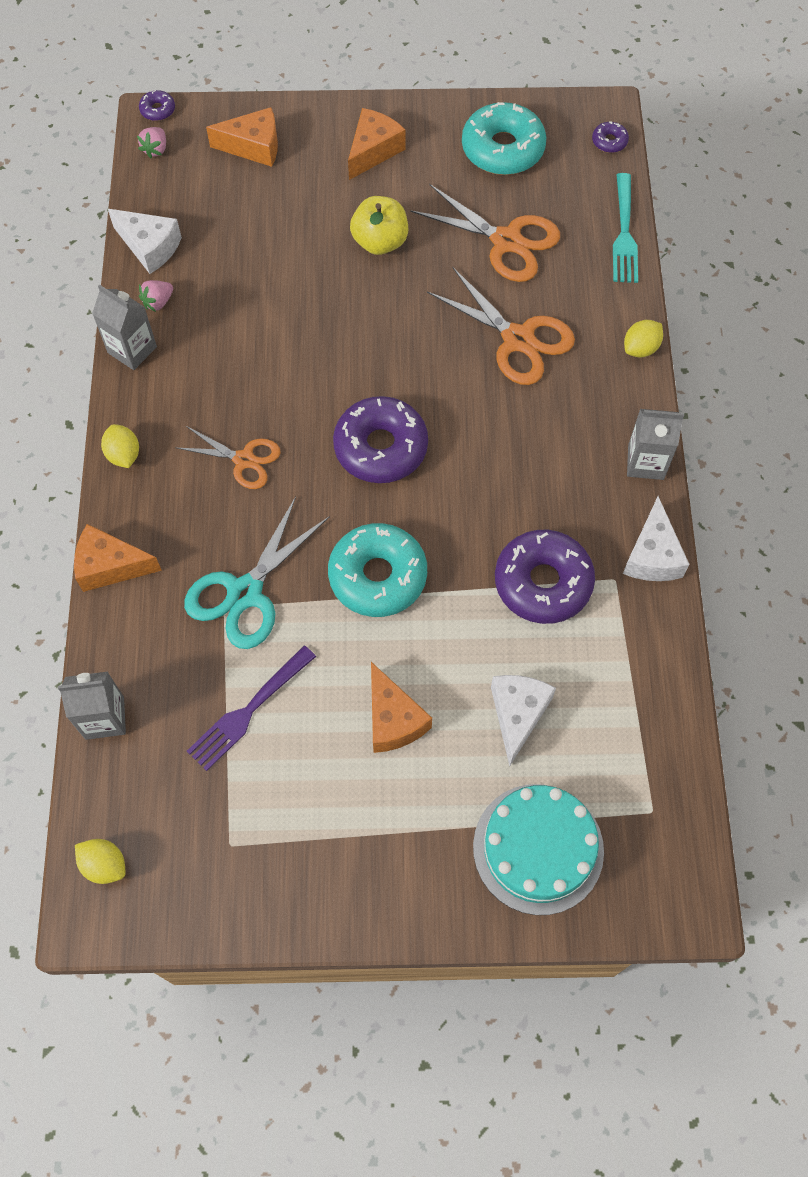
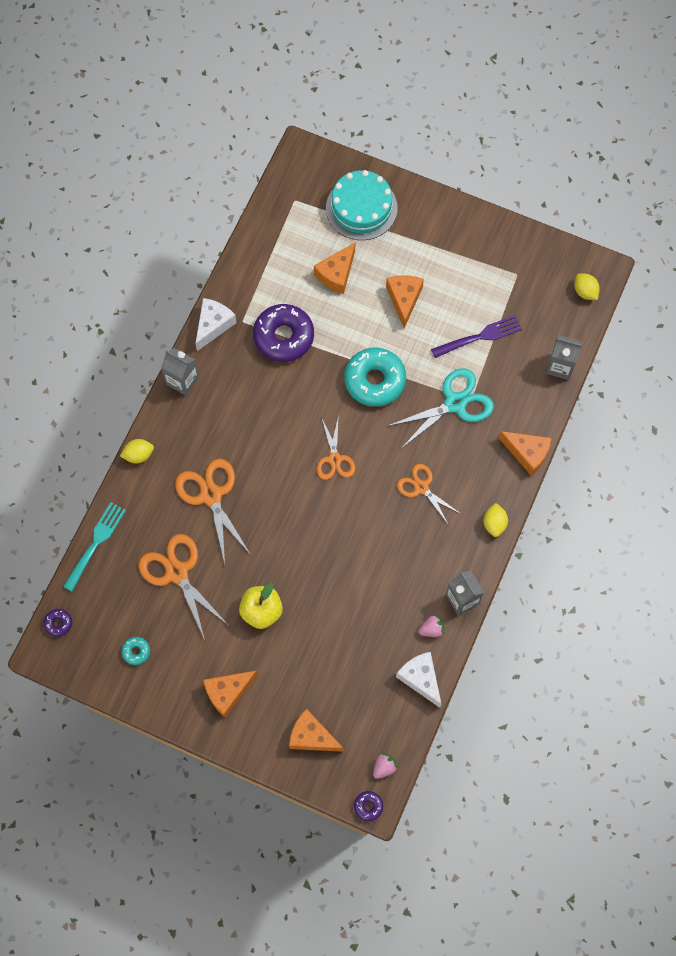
camera: 155 degrees left, 5 degrees up
(381, 447) = (334, 459): purple donut -> orange scissors
(502, 149) = (136, 651): turquoise donut -> turquoise donut, size x0.43
(517, 714) = (336, 274): white cheese -> orange cheese

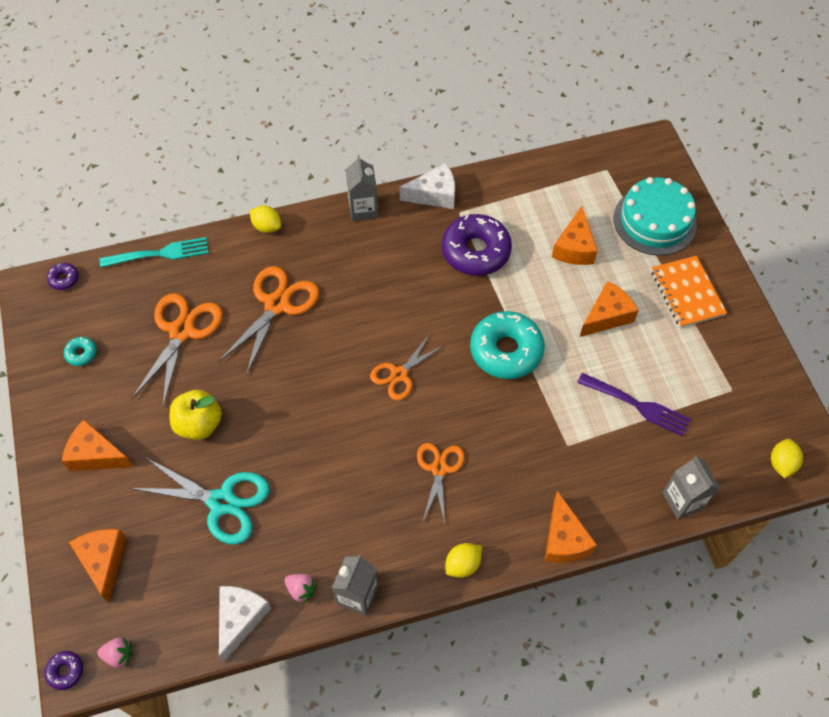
camera: 50 degrees right, 10 degrees down
(336, 274) = (574, 247): orange cheese -> orange cheese turned 75 degrees counterclockwise
(430, 238) = (687, 293): none -> orange notebook
(455, 403) = (551, 434): turquoise scissors -> turquoise scissors (222, 502)

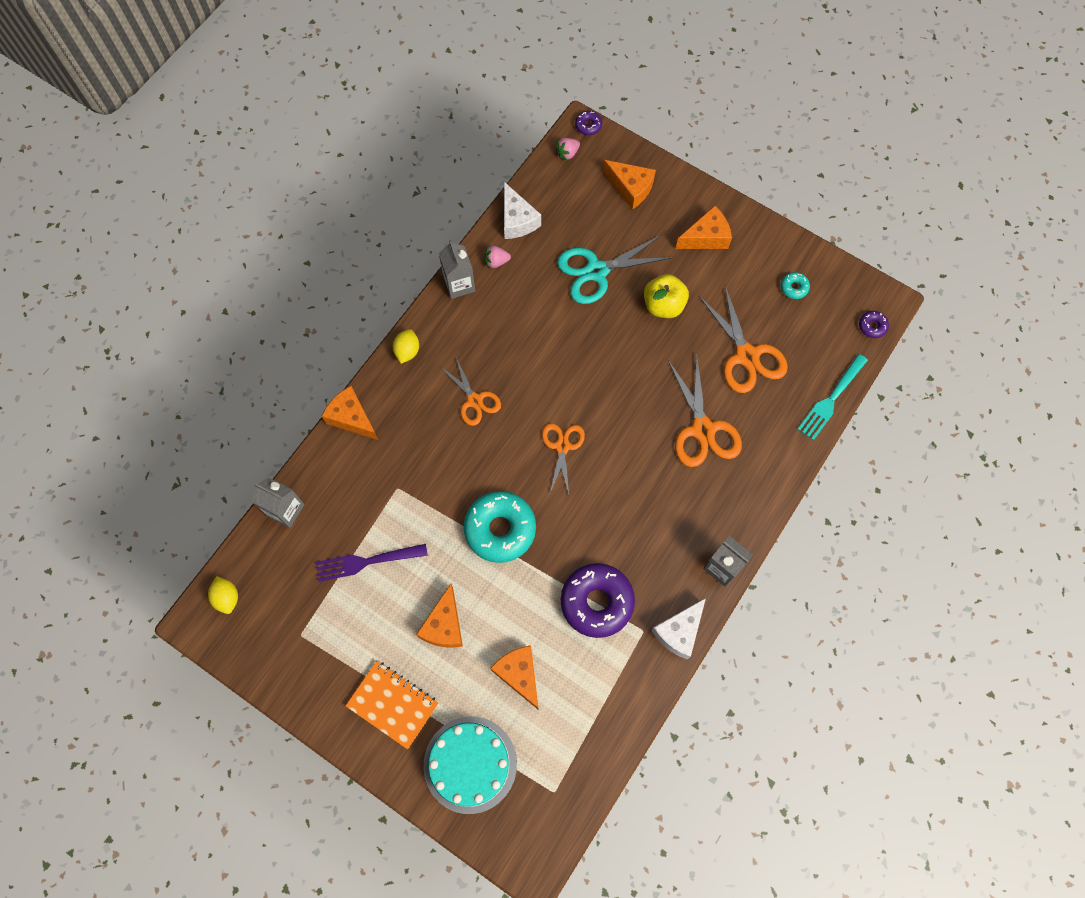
camera: 140 degrees right, 10 degrees up
(267, 227) = (779, 487): yellow lemon -> none

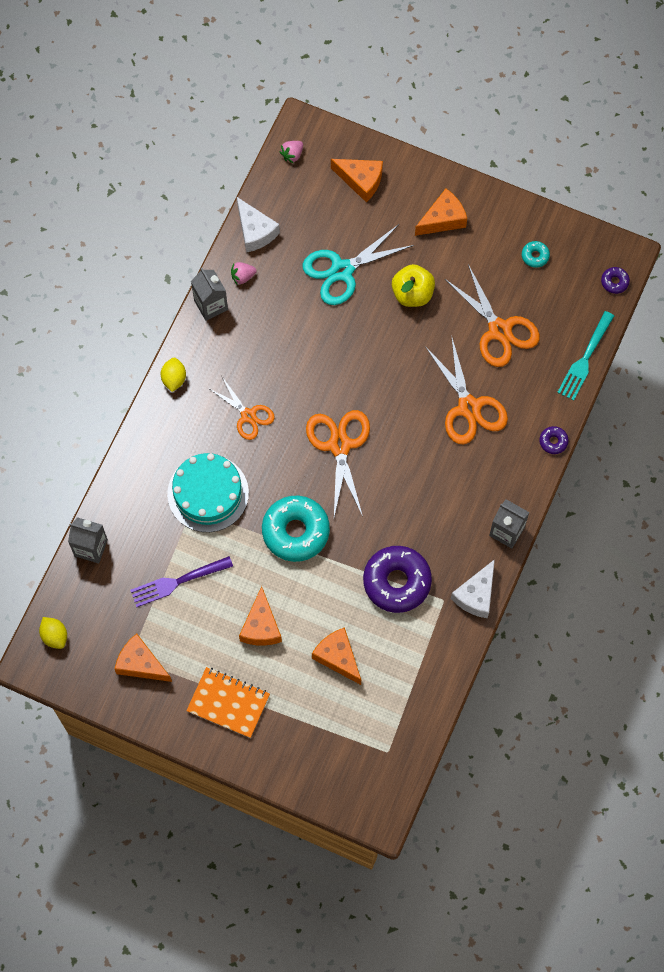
camera: 10 degrees left, 0 degrees up
(351, 418) = (134, 451): orange cheese -> orange cheese (140, 664)
(470, 764) = (308, 741): turquoise cake -> turquoise cake (208, 493)
(562, 446) = (339, 445): orange scissors -> orange scissors, size x1.57
(588, 125) = (307, 122): purple donut -> purple donut (553, 441)

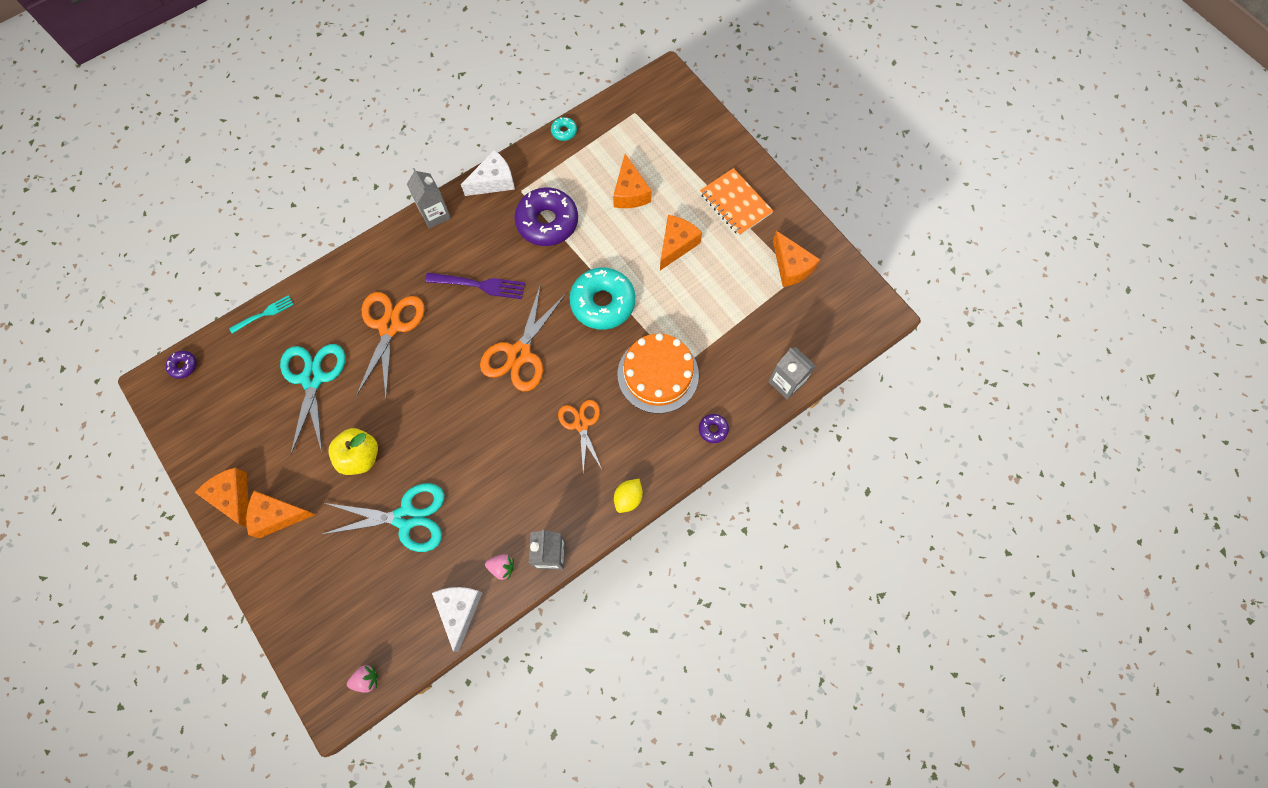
camera: 150 degrees left, 0 degrees up
(54, 636) = (853, 325): yellow lemon -> none
(178, 581) = (725, 314): purple fork -> purple fork (479, 285)
(208, 493) = (658, 374): turquoise cake -> orange cake
(361, 180) = (322, 605): orange cheese -> orange cheese (233, 497)
(499, 330) = (313, 378): orange scissors -> turquoise scissors
(535, 256) = (228, 429): turquoise donut -> turquoise donut (564, 131)
(553, 441) = (345, 262): purple donut -> purple donut (713, 429)
(585, 358) = (264, 314): turquoise fork -> turquoise fork, size x0.64

